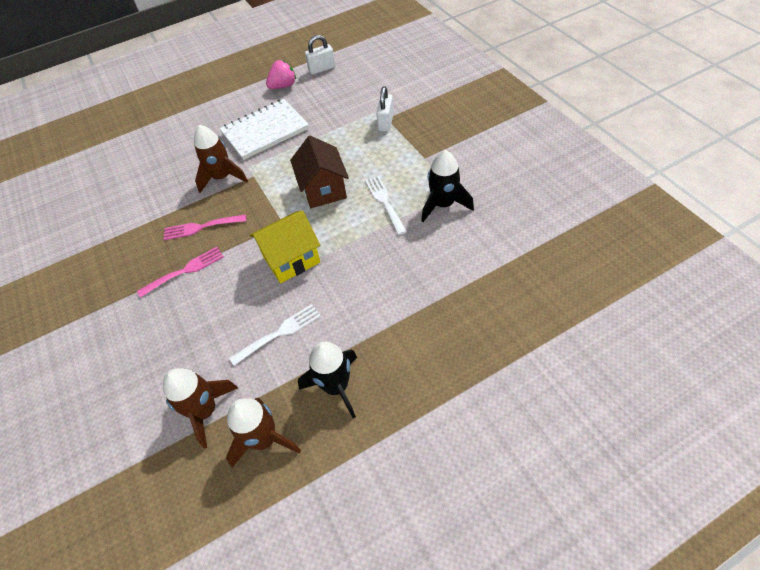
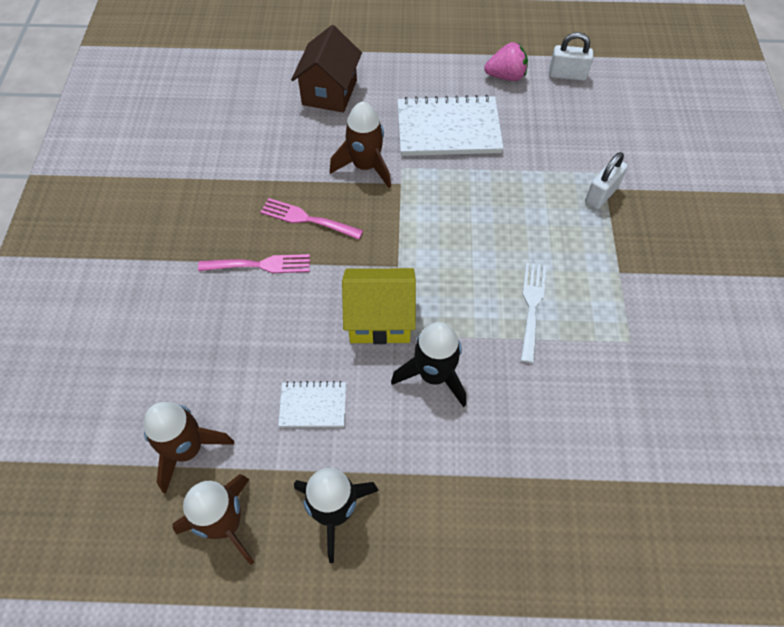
camera: 25 degrees right, 5 degrees up
(279, 333) = (313, 405): white fork -> white notebook
(323, 189) = (470, 247): brown house -> brown house (329, 92)
(443, 205) = (602, 352): black rocket -> black rocket (434, 375)

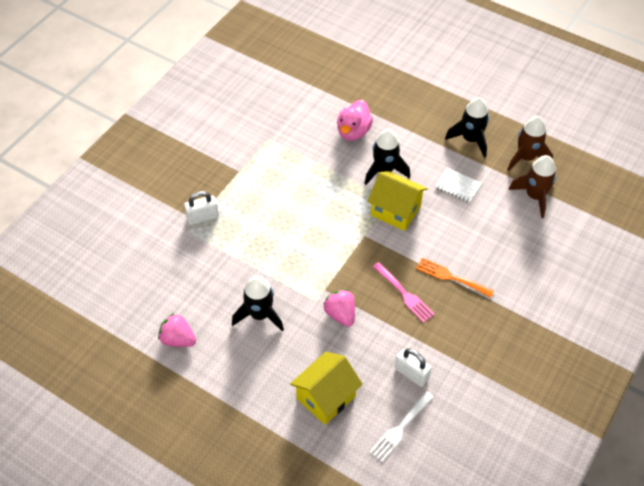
camera: 150 degrees left, 5 degrees down
(259, 265) = (451, 277): pink fork -> orange fork
(329, 92) = (326, 397): brown house -> yellow house
(365, 166) = (340, 314): brown rocket -> pink strawberry
(448, 129) = (259, 315): white notebook -> black rocket
(525, 421) = (353, 132): none -> pink duck
(532, 307) = (304, 177): white fork -> white fork (400, 428)
(567, 75) = (132, 316): white padlock -> white padlock (411, 373)

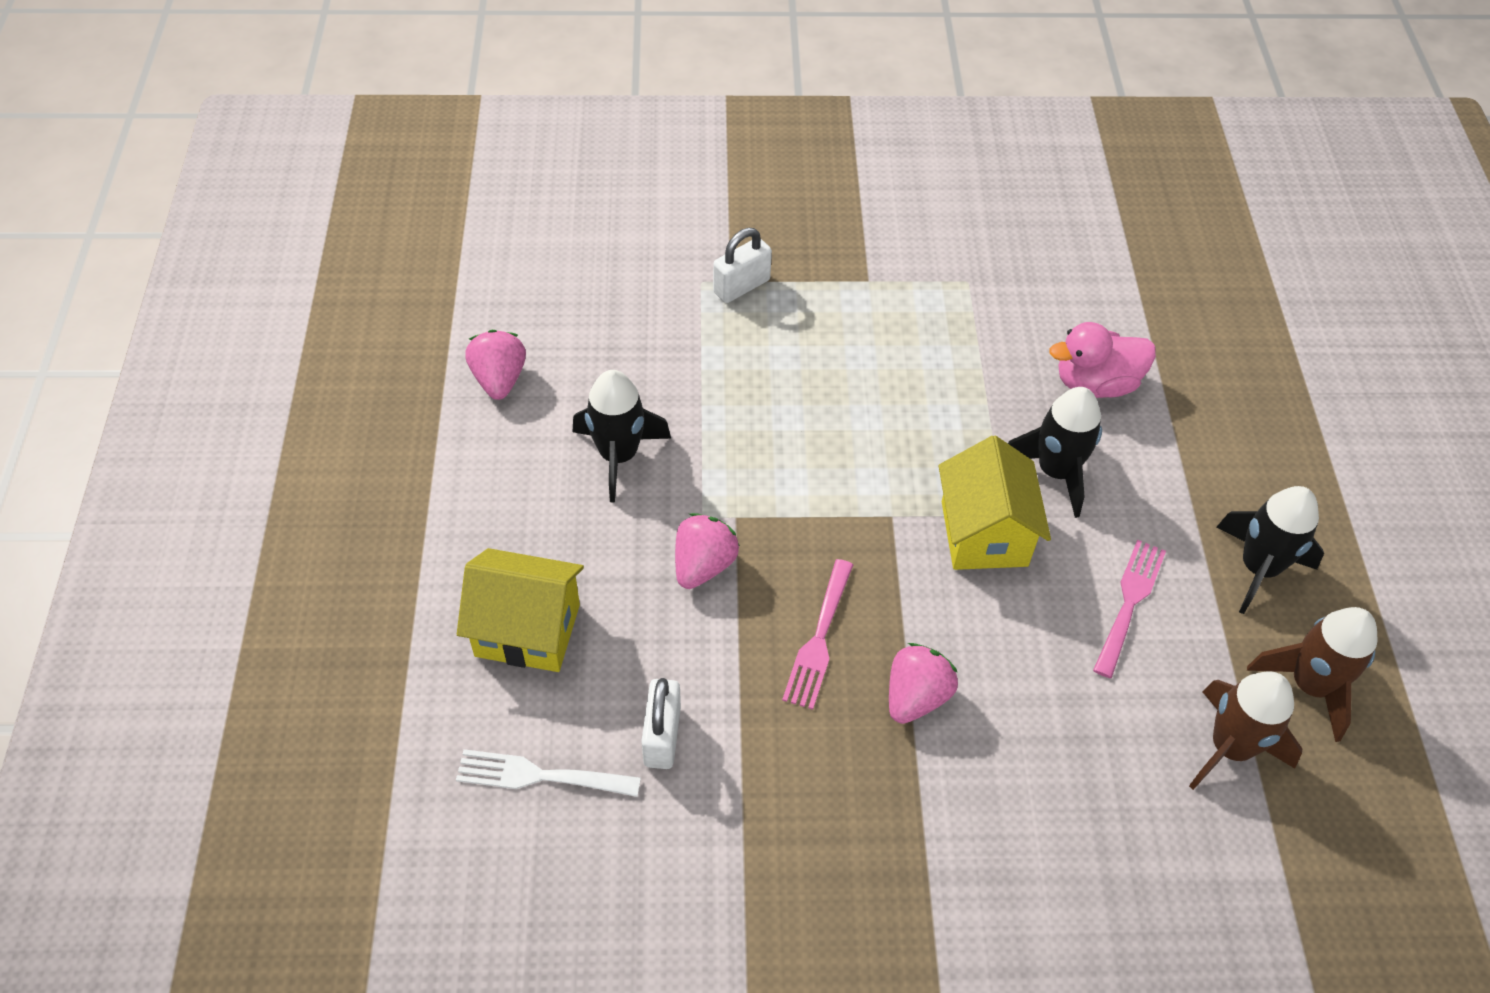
camera: 55 degrees right, 0 degrees up
(202, 217) = (741, 286): white padlock -> white padlock turned 75 degrees counterclockwise
(451, 277) = (916, 696): orange fork -> pink strawberry
(458, 186) = (1129, 603): white notebook -> pink fork

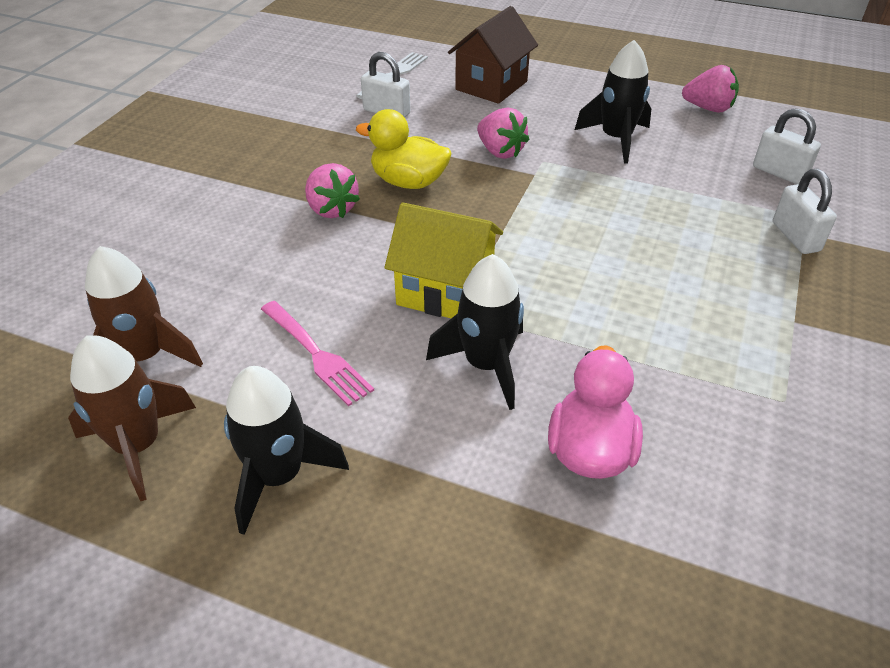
camera: 115 degrees right, 10 degrees down
(527, 630) = (491, 85): yellow house -> brown house
(626, 305) = (779, 173): none -> white padlock
(819, 638) = (408, 182): pink fork -> yellow duck

